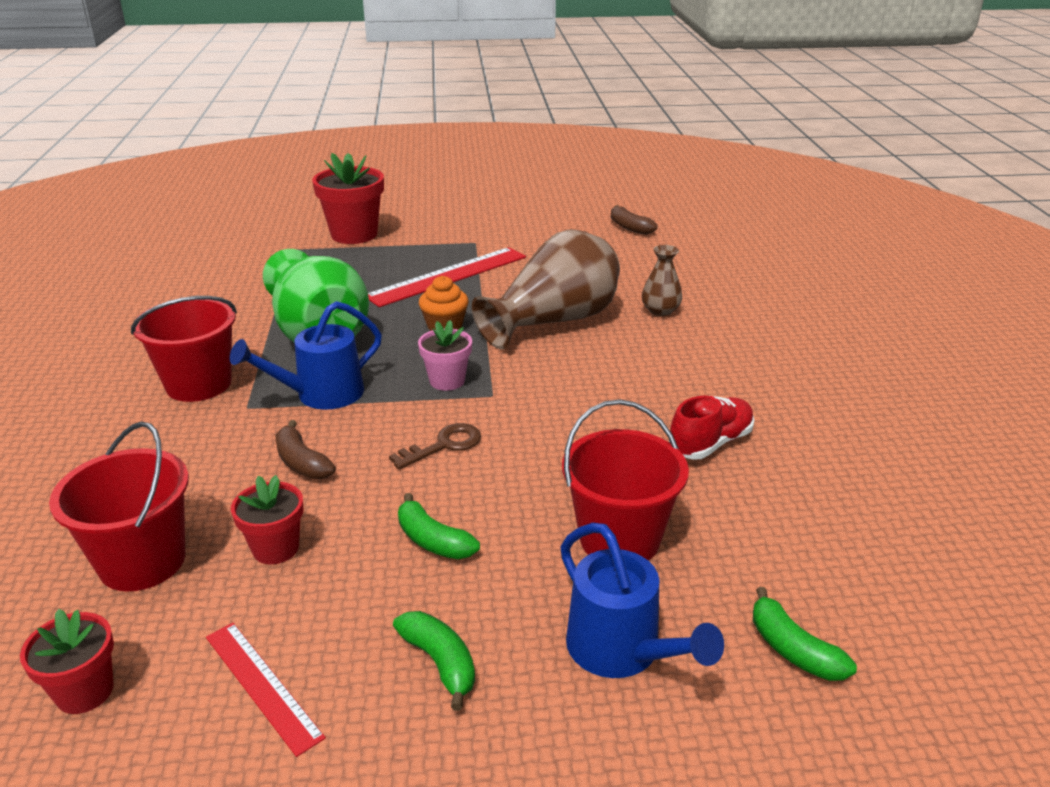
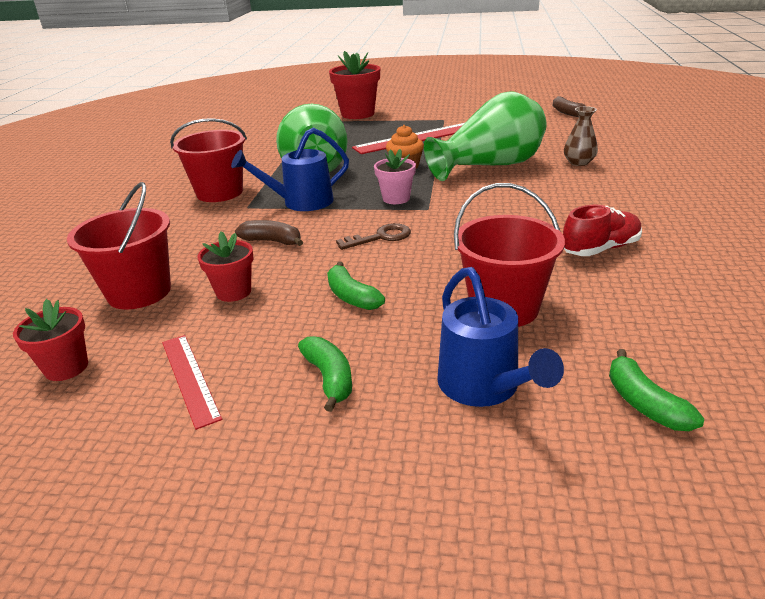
camera: 15 degrees right, 0 degrees up
(302, 462) = (272, 241): brown banana -> brown banana turned 135 degrees clockwise
(554, 321) = (490, 166): brown vase -> green vase

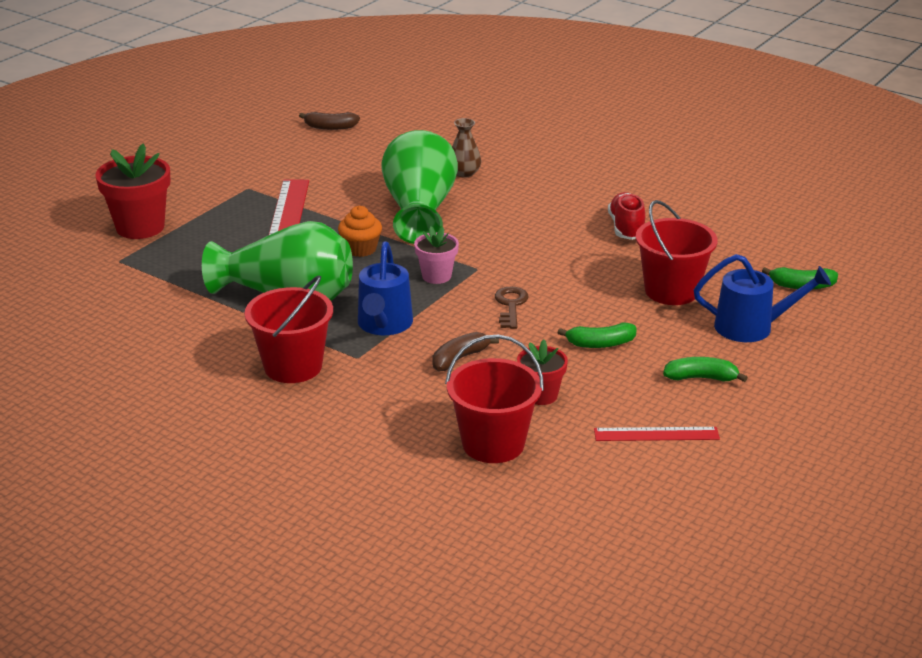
camera: 65 degrees left, 0 degrees up
(66, 367) = (594, 491): red flower pot -> none

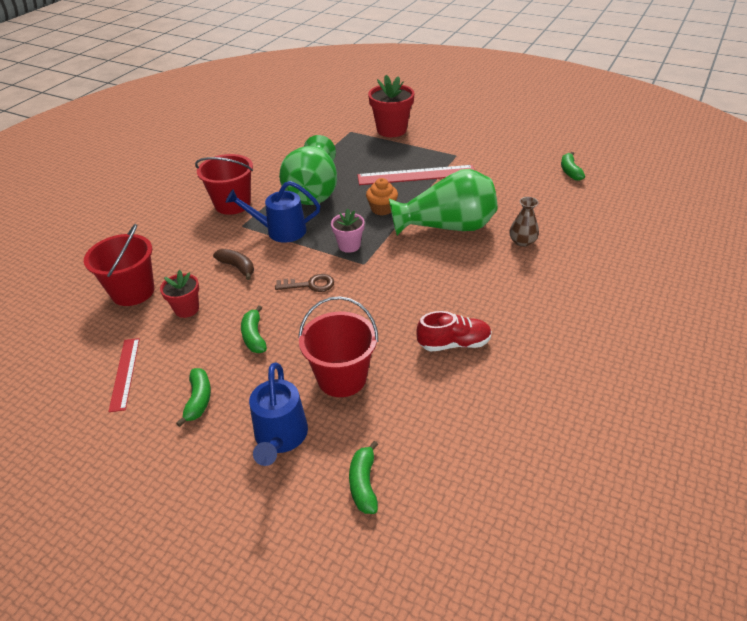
camera: 85 degrees right, 10 degrees up
(330, 127) = (570, 171): brown banana -> green banana

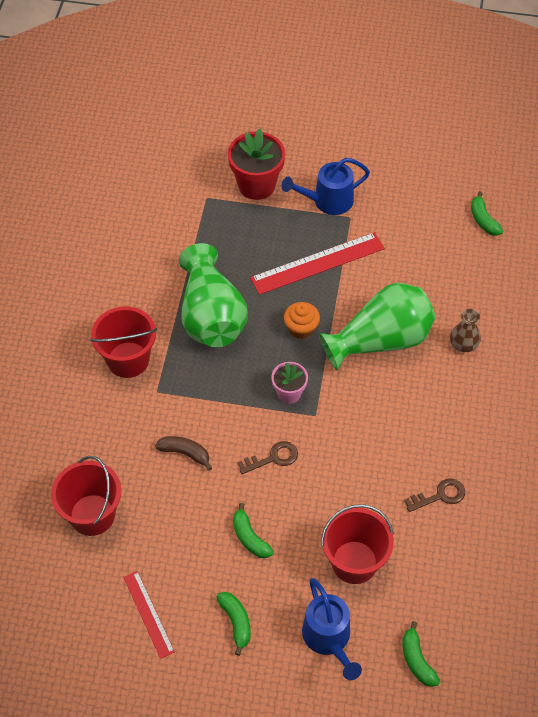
camera: 20 degrees left, 15 degrees up
(186, 309) = (163, 522): red flower pot -> none
(280, 231) = (204, 389): blue watering can -> blue watering can (327, 201)
(454, 344) = (440, 495): red shoe -> brown key

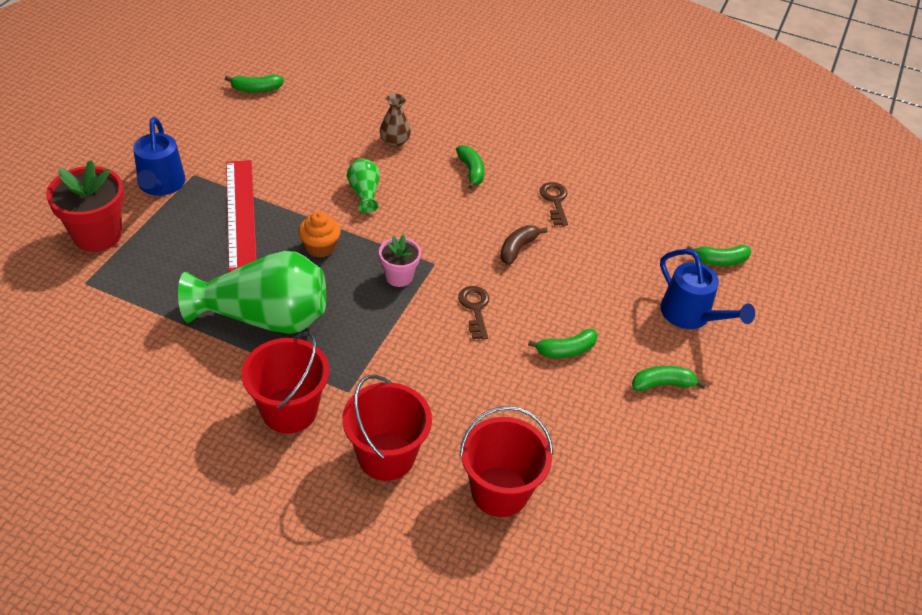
camera: 80 degrees left, 10 degrees down
(148, 614) = (641, 460): red ruler -> none
(185, 453) = (444, 382): brown banana -> brown banana (518, 248)
(329, 639) = (691, 316): blue watering can -> blue watering can turned 60 degrees clockwise
(354, 562) = (612, 277): red bucket -> red bucket (386, 456)
(380, 341) = (364, 193): green vase -> green vase, size x0.46
(450, 416) = (471, 171): none -> green banana

